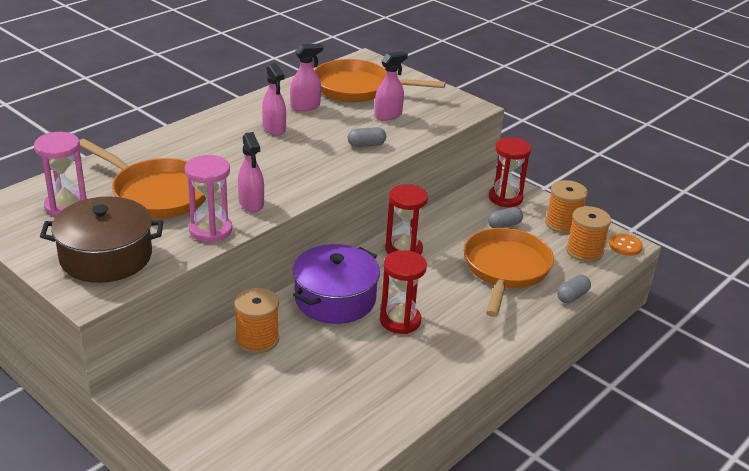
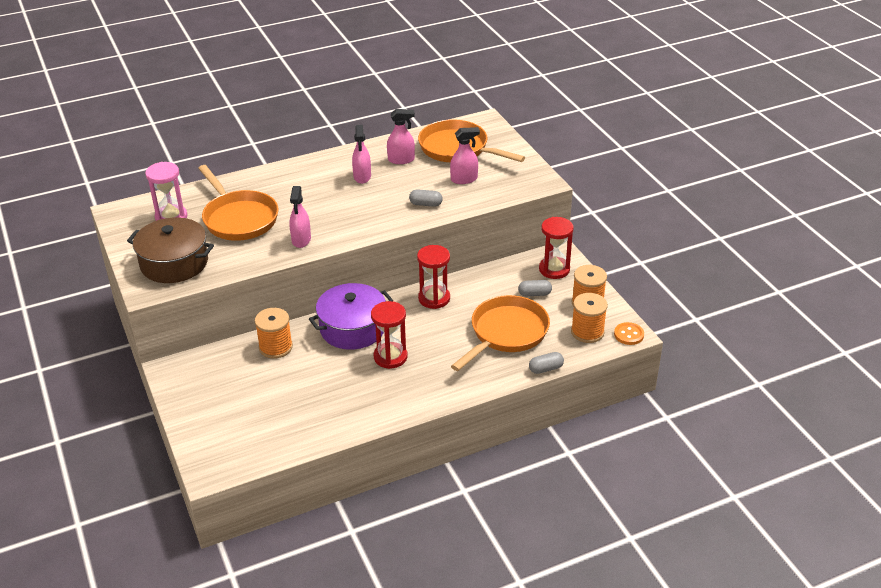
camera: 25 degrees right, 5 degrees up
(210, 230) = (258, 256): pink hourglass -> none

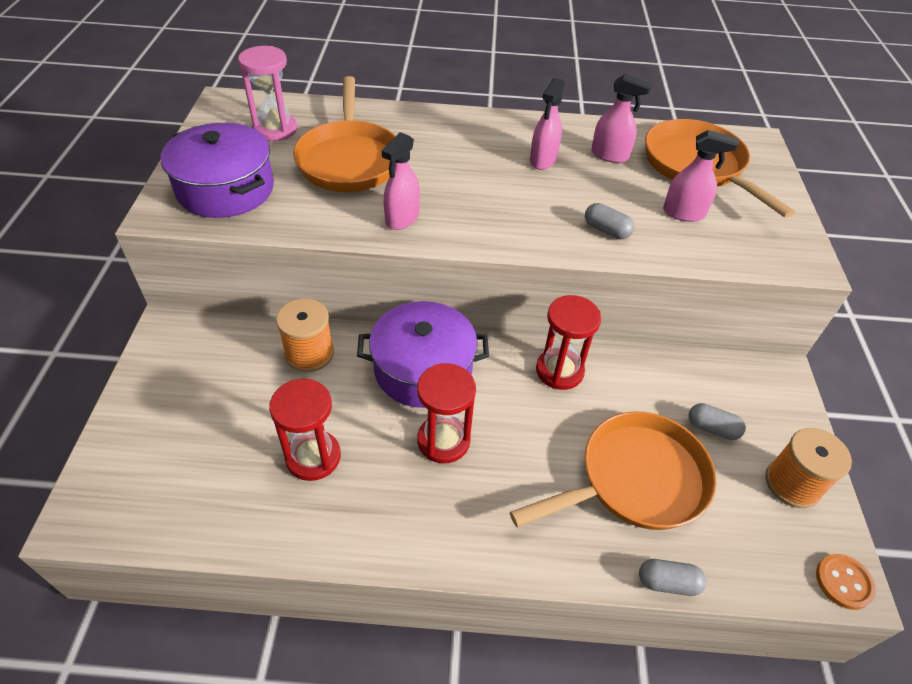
camera: 25 degrees right, 10 degrees up
(174, 263) = (225, 189): brown pot -> purple pot
(554, 269) = (761, 398): red hourglass -> red hourglass (313, 457)
(587, 332) = (770, 541): orange spool -> none

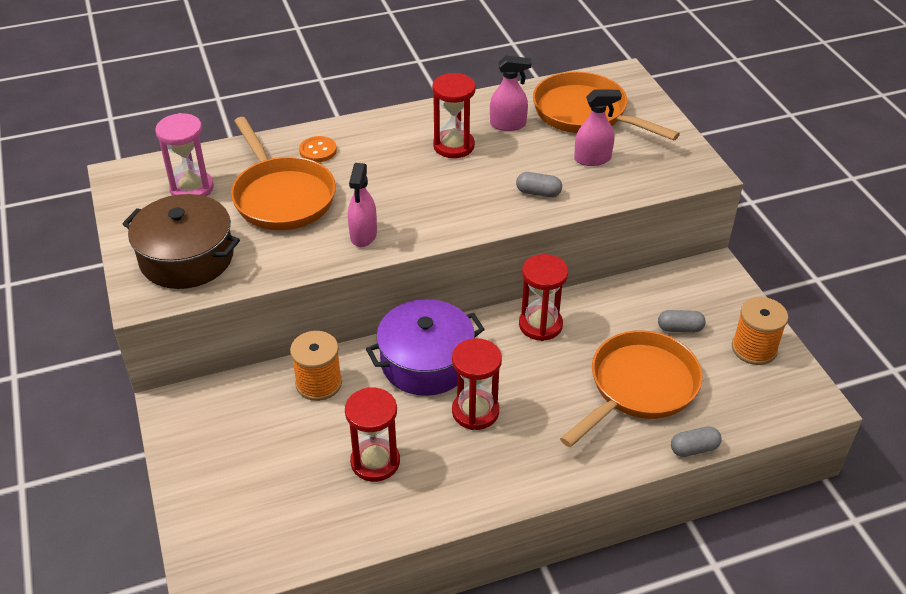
camera: 20 degrees left, 5 degrees down
(225, 189) = (187, 258): purple pot -> brown pot
(543, 160) = (453, 146): pink spray bottle -> red hourglass
(843, 582) = (813, 403): orange button -> orange button (318, 151)

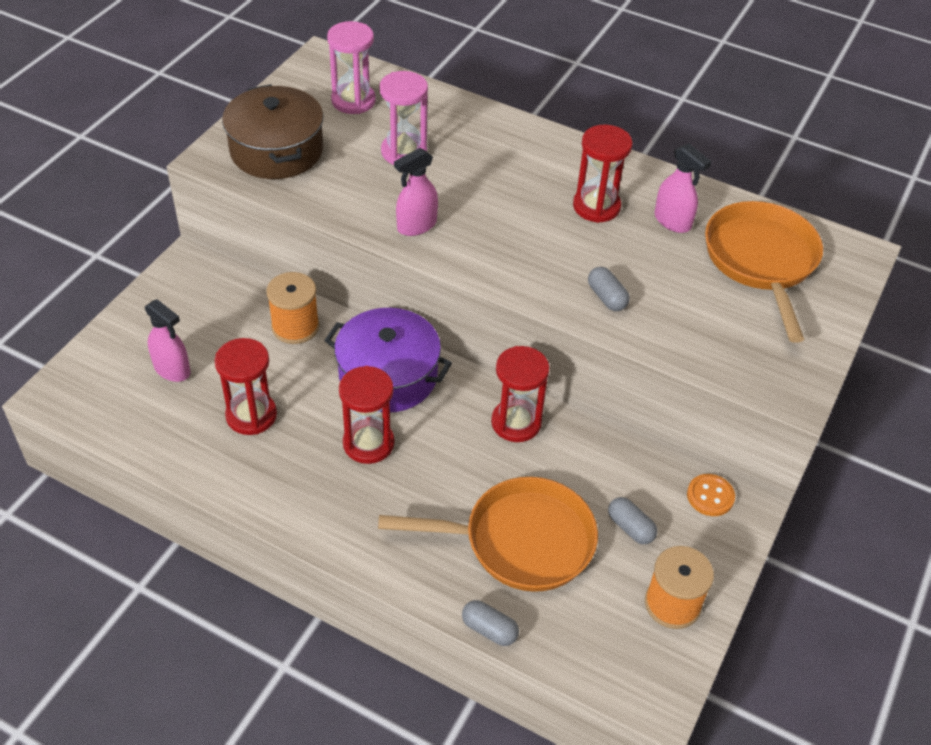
camera: 45 degrees right, 5 degrees up
(282, 196) = (404, 152): orange pan -> pink hourglass
(318, 151) = (483, 135): orange button -> orange button (710, 496)
(592, 159) = (702, 305): pink spray bottle -> pink spray bottle (172, 369)

